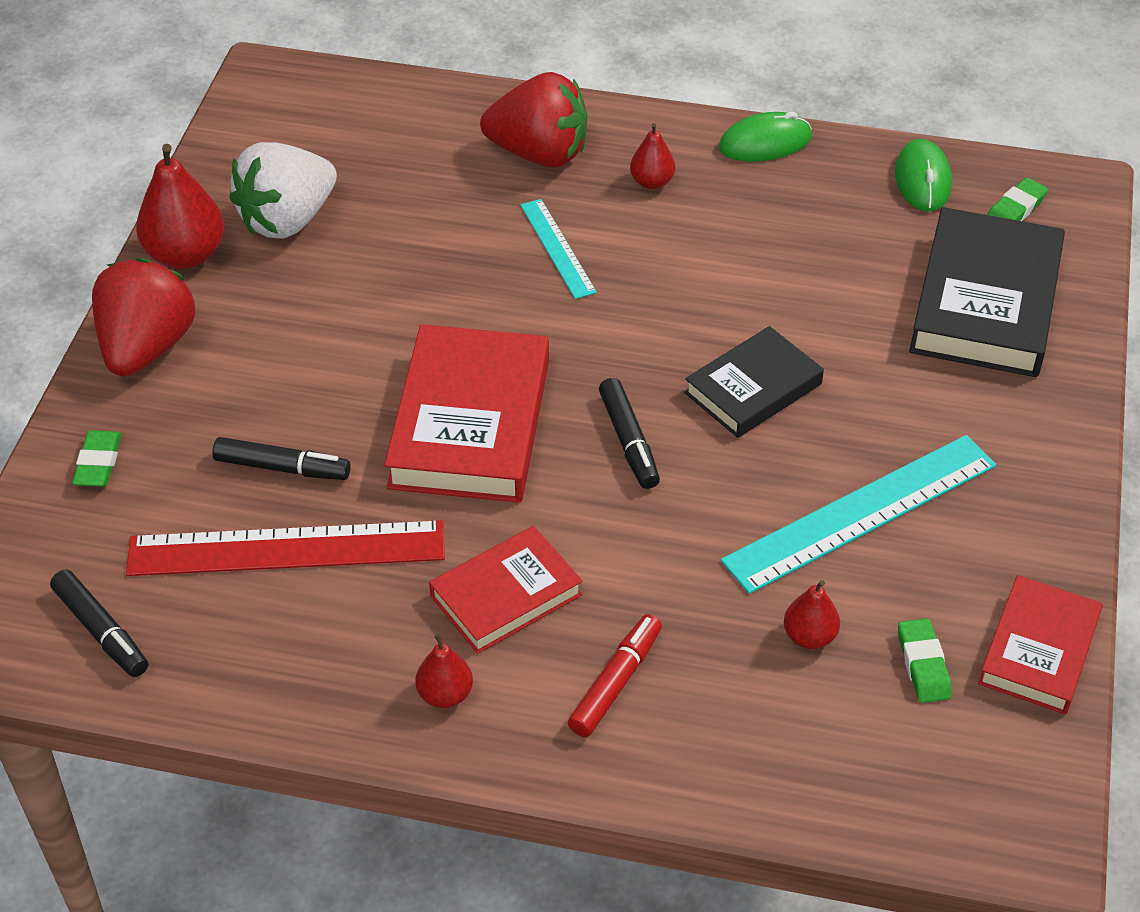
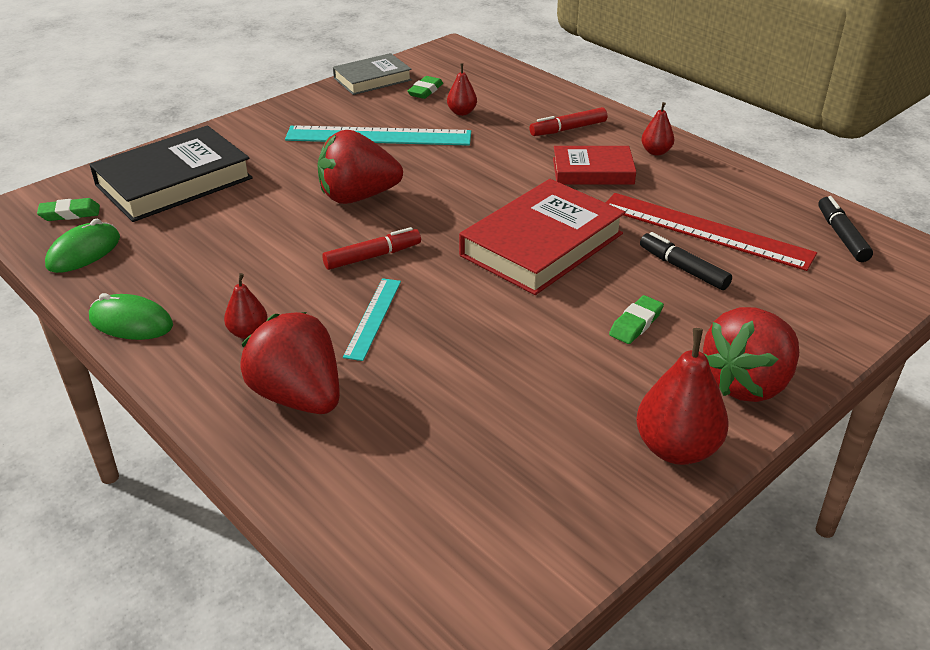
camera: 145 degrees left, 10 degrees down
(98, 463) = (816, 320): green eraser -> green eraser (636, 324)
(287, 220) = (563, 439): white strawberry -> none
(628, 441) = (457, 202): black marker -> none
(638, 314) = (372, 256): none -> red marker
(753, 388) = (358, 197): black book -> red strawberry
(1038, 650) = (372, 79): red book -> grey book

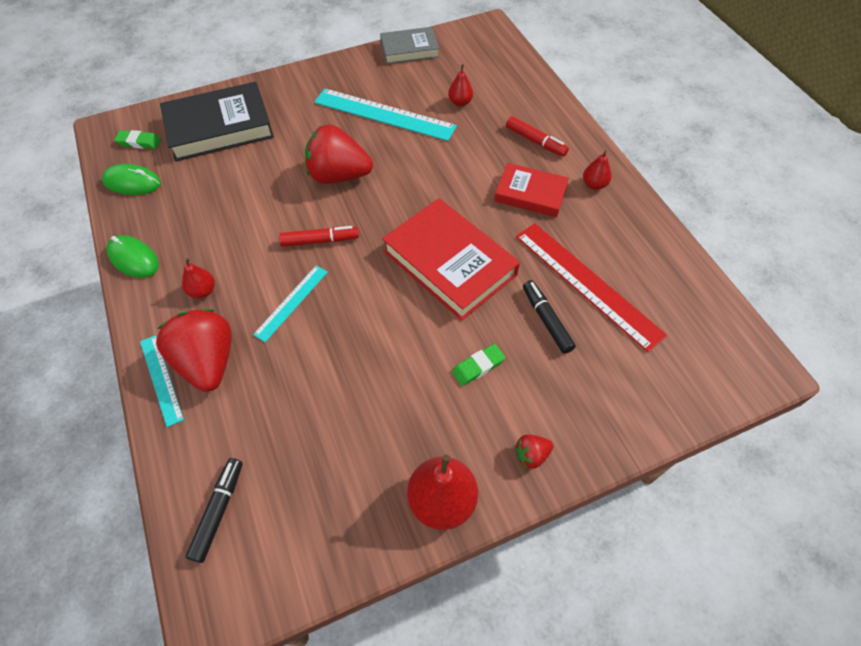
camera: 20 degrees right, 20 degrees up
(84, 252) = (132, 182): green mouse -> green mouse turned 45 degrees clockwise
(244, 428) = (161, 379): none -> turquoise ruler
(425, 91) = (443, 72): green eraser -> none
(542, 244) = (449, 263): red book -> red book turned 75 degrees clockwise
(568, 129) = (535, 141): red marker -> red marker turned 135 degrees counterclockwise
(747, 383) = (531, 455): red strawberry -> red strawberry, size x0.44
(841, 236) = (700, 322): black marker -> black marker (218, 511)

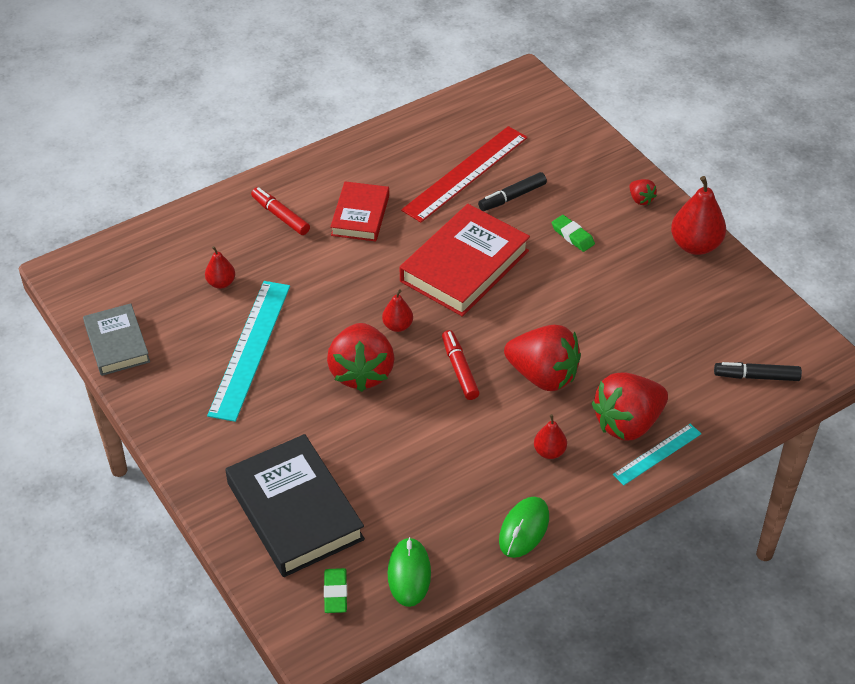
camera: 100 degrees left, 10 degrees down
(291, 302) = (543, 375): turquoise ruler -> red strawberry
(535, 141) = (280, 216): red marker -> red marker turned 75 degrees counterclockwise
(594, 185) = (339, 171): red pear -> red pear (397, 326)

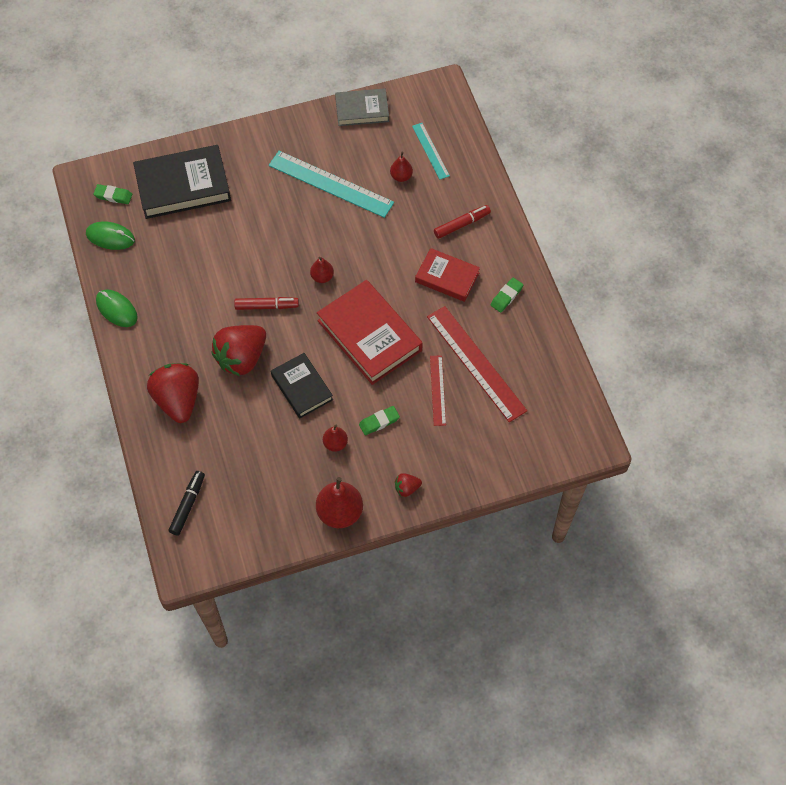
camera: 105 degrees right, 15 degrees up
(361, 372) = (285, 245): red strawberry -> none
(370, 164) = (506, 296): none -> green eraser
(512, 197) = (437, 390): black marker -> red ruler
(549, 452) = (172, 342): red pear -> red pear (335, 443)
(558, 310) = (302, 387): none -> black book
(657, 454) = (144, 410): turquoise ruler -> turquoise ruler (430, 151)

